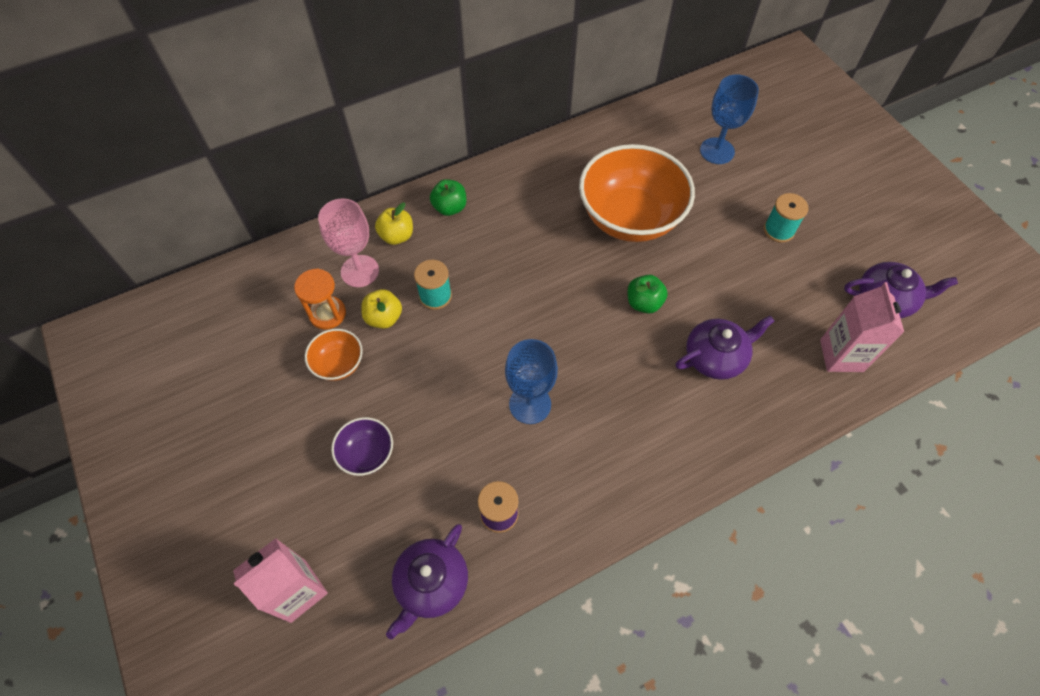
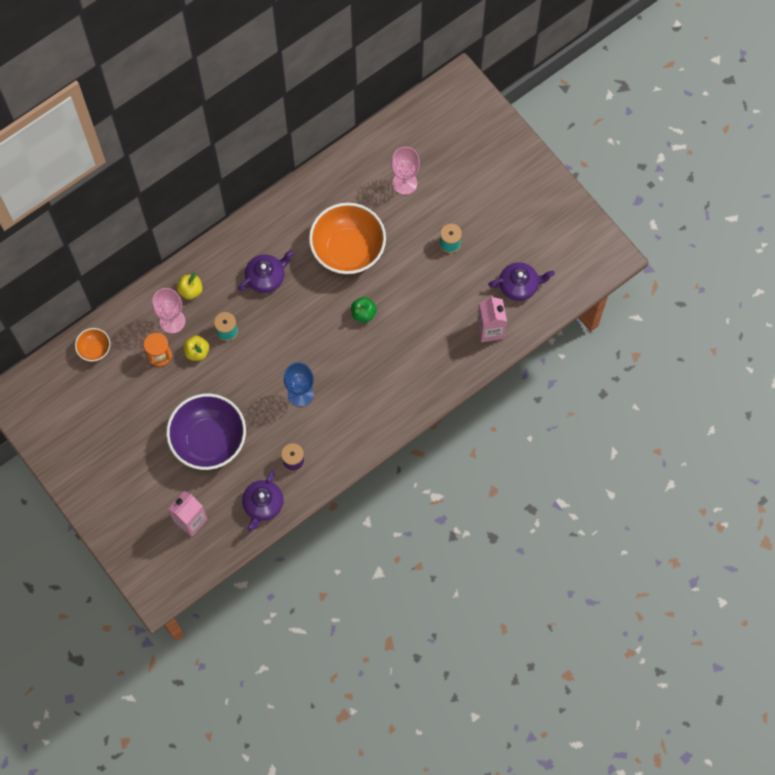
camera: 10 degrees left, 10 degrees up
(339, 364) = (176, 388): orange bowl -> orange bowl (94, 349)
(367, 454) = (209, 440): purple bowl -> purple bowl, size x2.19
(450, 208) = (222, 262): green apple -> none
(716, 356) = (412, 343): purple teapot -> purple teapot (266, 277)
(717, 151) = (404, 183): blue goblet -> pink goblet

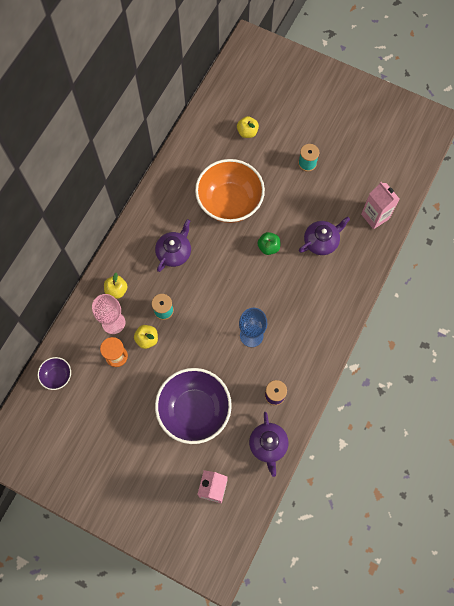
camera: 25 degrees left, 0 degrees up
(94, 349) = (57, 376): orange bowl -> purple bowl
(404, 183) = (247, 132): pink goblet -> yellow apple
(519, 285) = (378, 172): purple teapot -> purple teapot (321, 241)

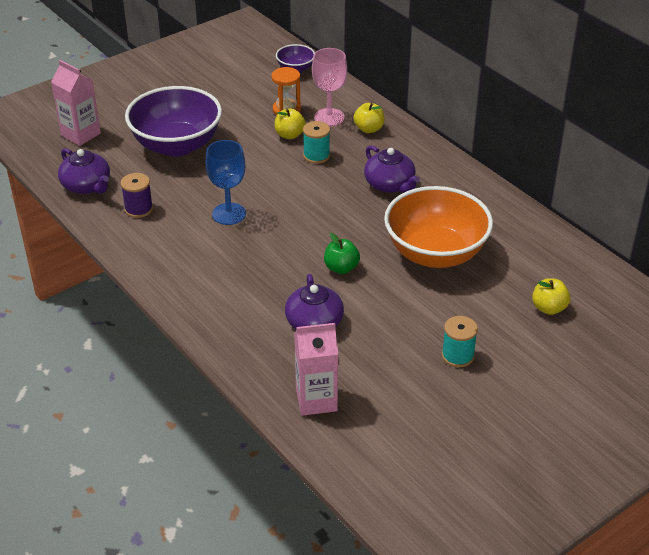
camera: 115 degrees right, 30 degrees down
(268, 445) = (87, 186): purple teapot -> purple teapot turned 150 degrees counterclockwise

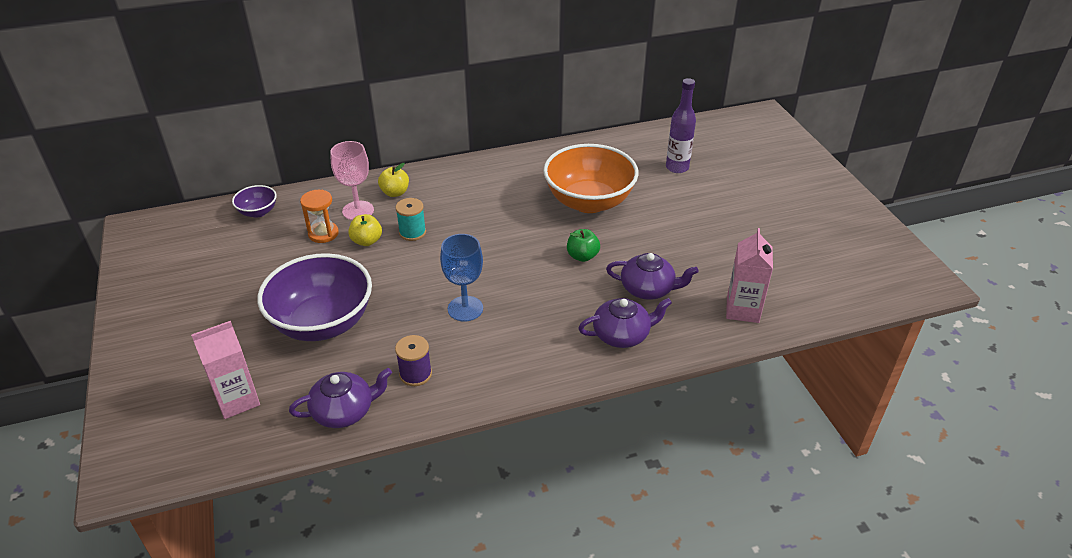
camera: 70 degrees left, 0 degrees up
(390, 184) = (484, 201): purple teapot -> purple teapot (622, 334)
(457, 356) = (714, 223): turquoise spool -> none
(548, 308) = (677, 167): yellow apple -> purple bottle

